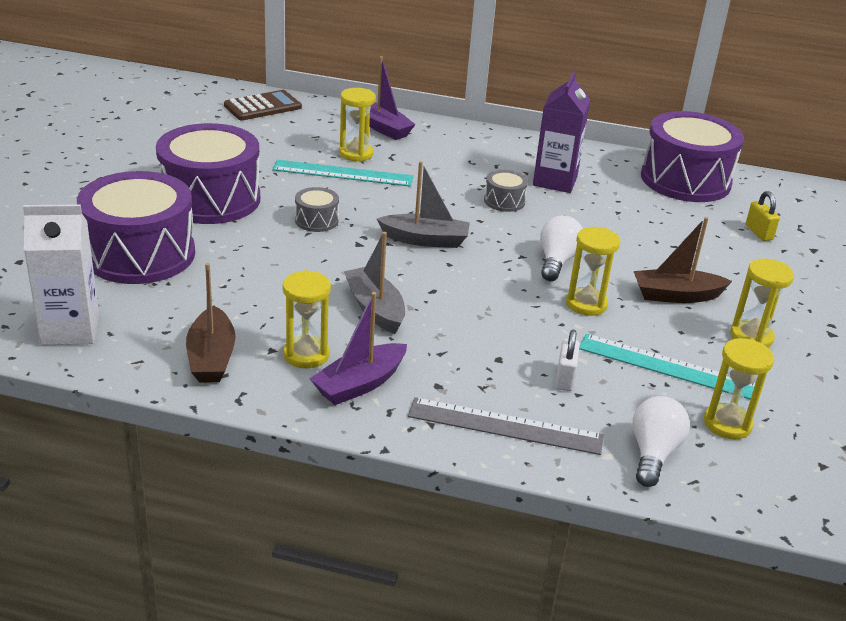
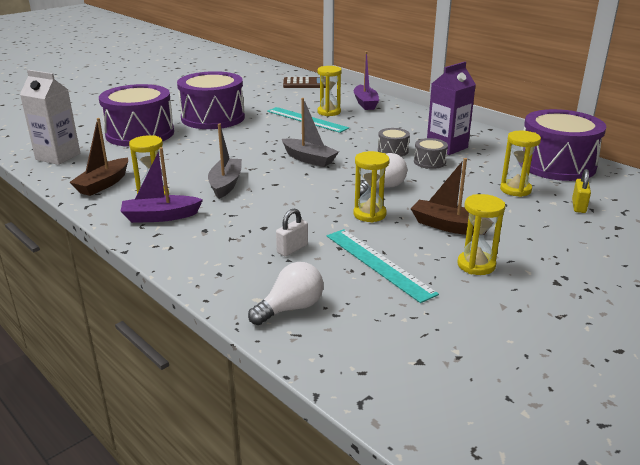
camera: 35 degrees right, 5 degrees down
(316, 220) = (256, 137): grey drum -> grey drum (429, 162)
(505, 426) = (213, 262): grey ruler -> none
(727, 424) = (375, 310): yellow hourglass -> yellow hourglass (515, 190)

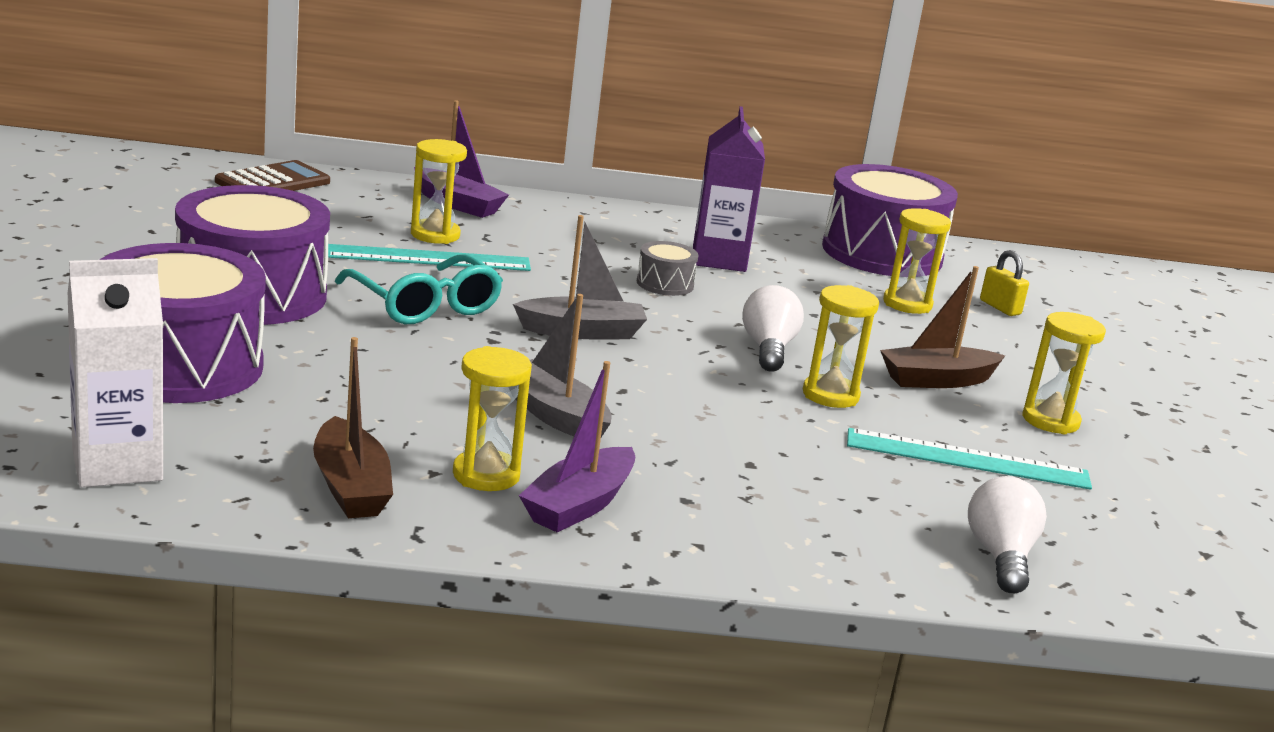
camera: 50 degrees left, 5 degrees down
(266, 135) = (425, 305): none -> turquoise glasses
(292, 249) = (847, 480): white padlock -> none
(429, 162) = (744, 290): grey drum -> none

